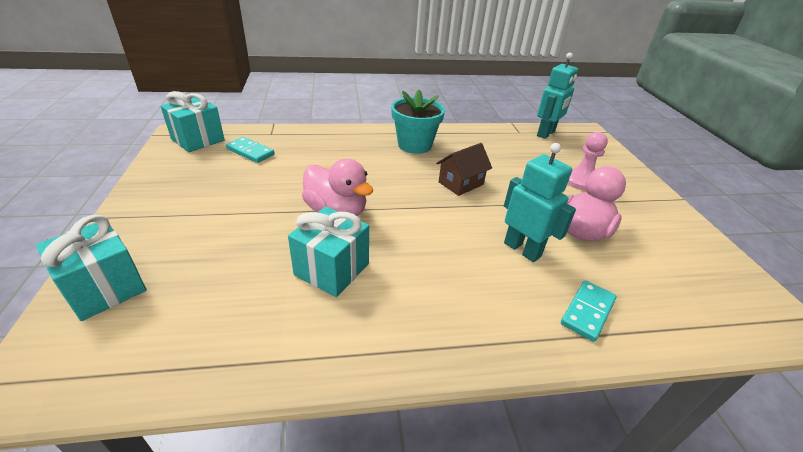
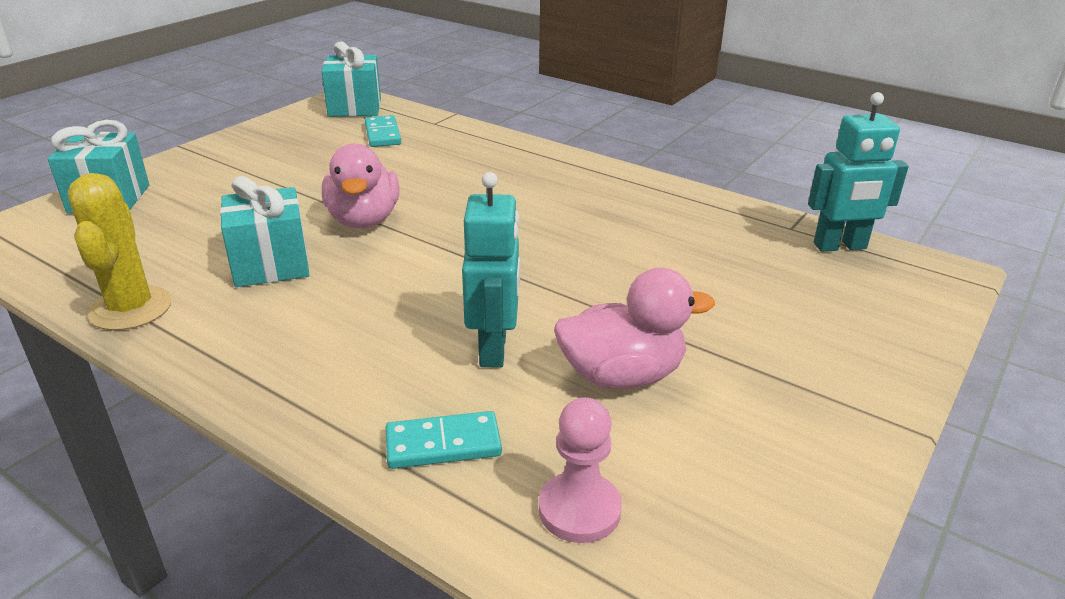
camera: 45 degrees right, 5 degrees down
(290, 358) = (131, 309): none -> yellow cactus
(414, 145) = (582, 189): turquoise flower pot -> none
(461, 183) = (559, 251): brown house -> none
(581, 181) = (759, 325): pink pawn -> pink pawn (579, 510)

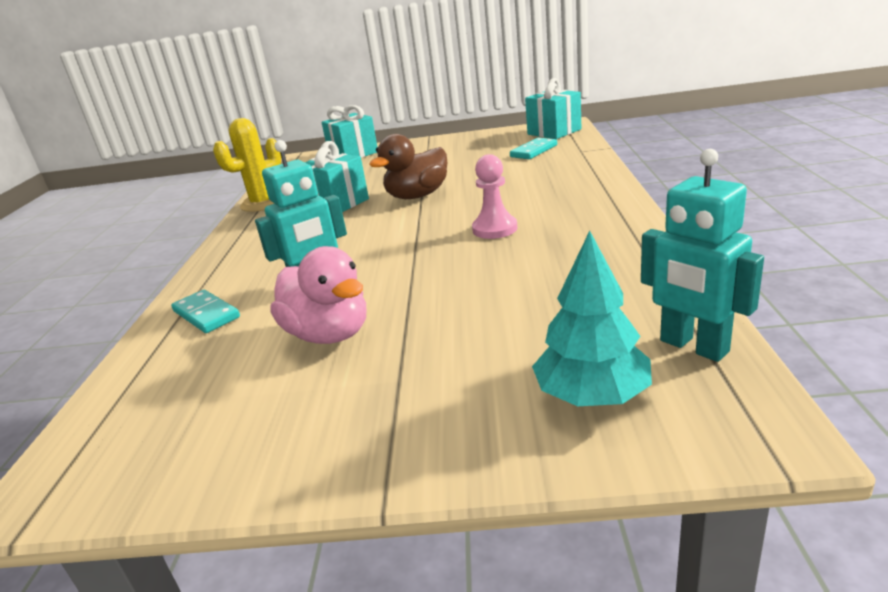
camera: 60 degrees right, 5 degrees down
(364, 220) = (417, 196): pink duck -> brown duck
(579, 510) = (168, 378): pink pawn -> pink pawn (494, 229)
(862, 302) = (592, 395): none -> turquoise tree

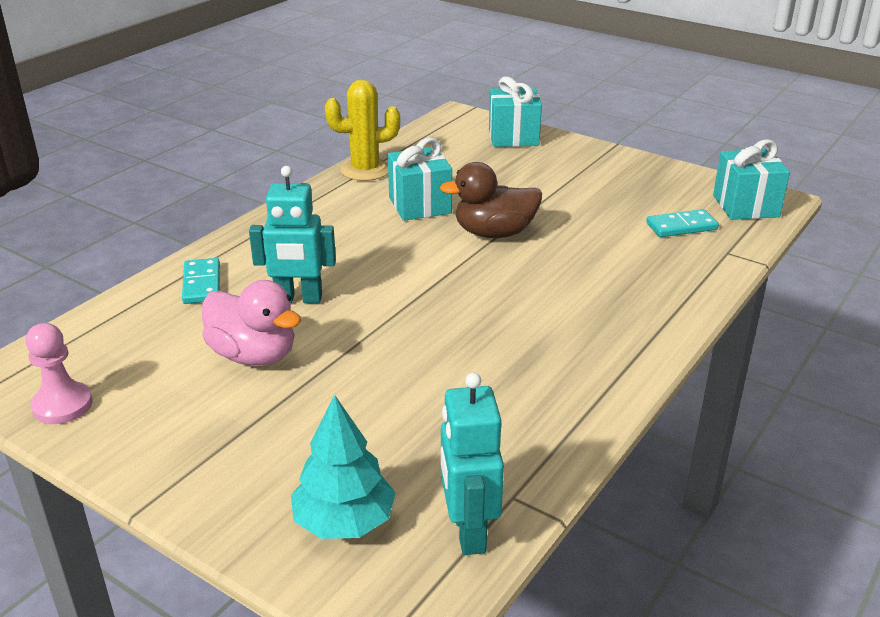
camera: 30 degrees right, 5 degrees up
(329, 334) = (254, 355): pink duck -> pink duck turned 45 degrees counterclockwise
(494, 229) = (501, 316): pink pawn -> pink pawn (62, 405)

